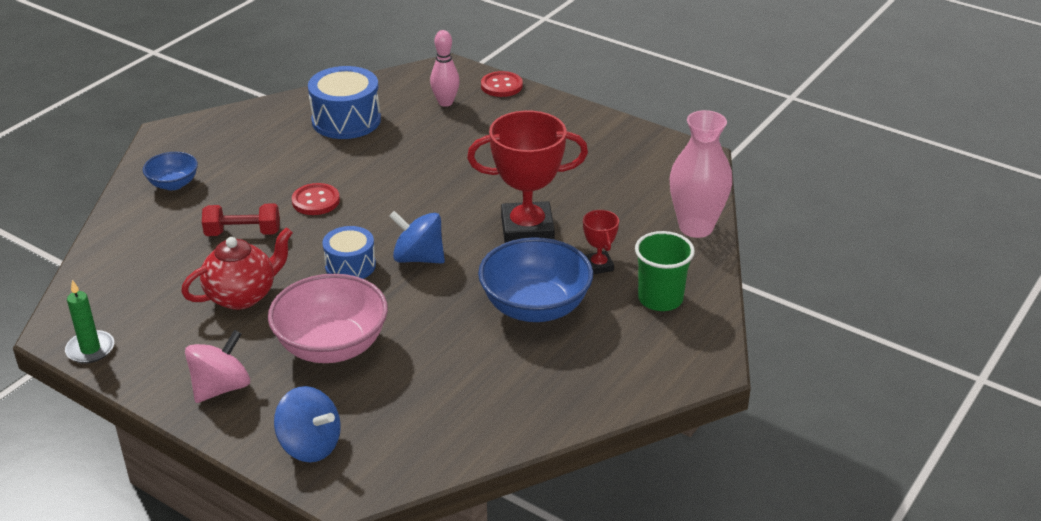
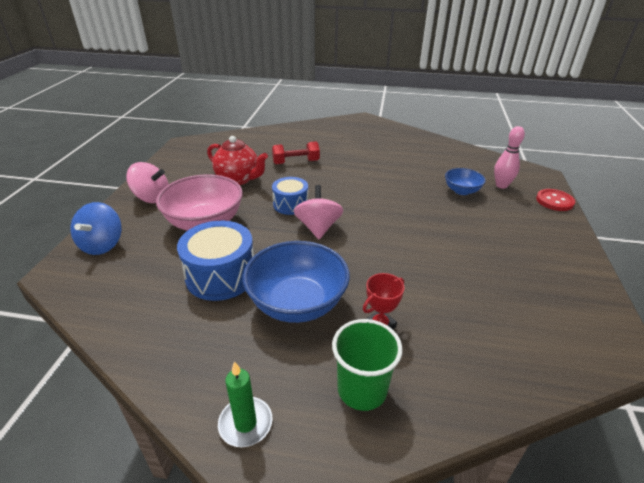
camera: 65 degrees right, 0 degrees up
(90, 349) = (173, 154): green candle -> green candle (245, 423)
(173, 184) = (322, 133): blue bowl -> blue bowl (461, 191)
(243, 233) = (296, 162): red dumbbell -> red dumbbell turned 75 degrees counterclockwise
(316, 201) = (345, 174): red button -> none
(346, 120) = (435, 159): blue drum -> blue drum (221, 275)
(418, 258) = (318, 228): blue spinning top -> pink spinning top
(527, 230) = (393, 268): red trophy -> none
(696, 227) = (501, 384): pink vase -> none

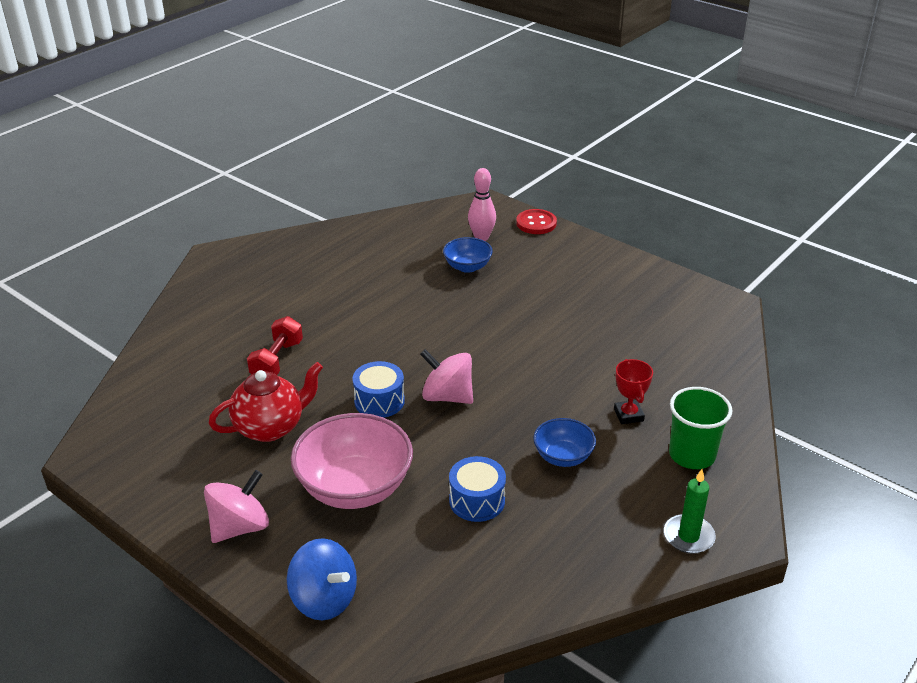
camera: 60 degrees left, 0 degrees up
(221, 275) = (477, 501): blue drum -> blue drum, size x0.63
(297, 303) = (563, 457): blue bowl -> blue bowl, size x0.54

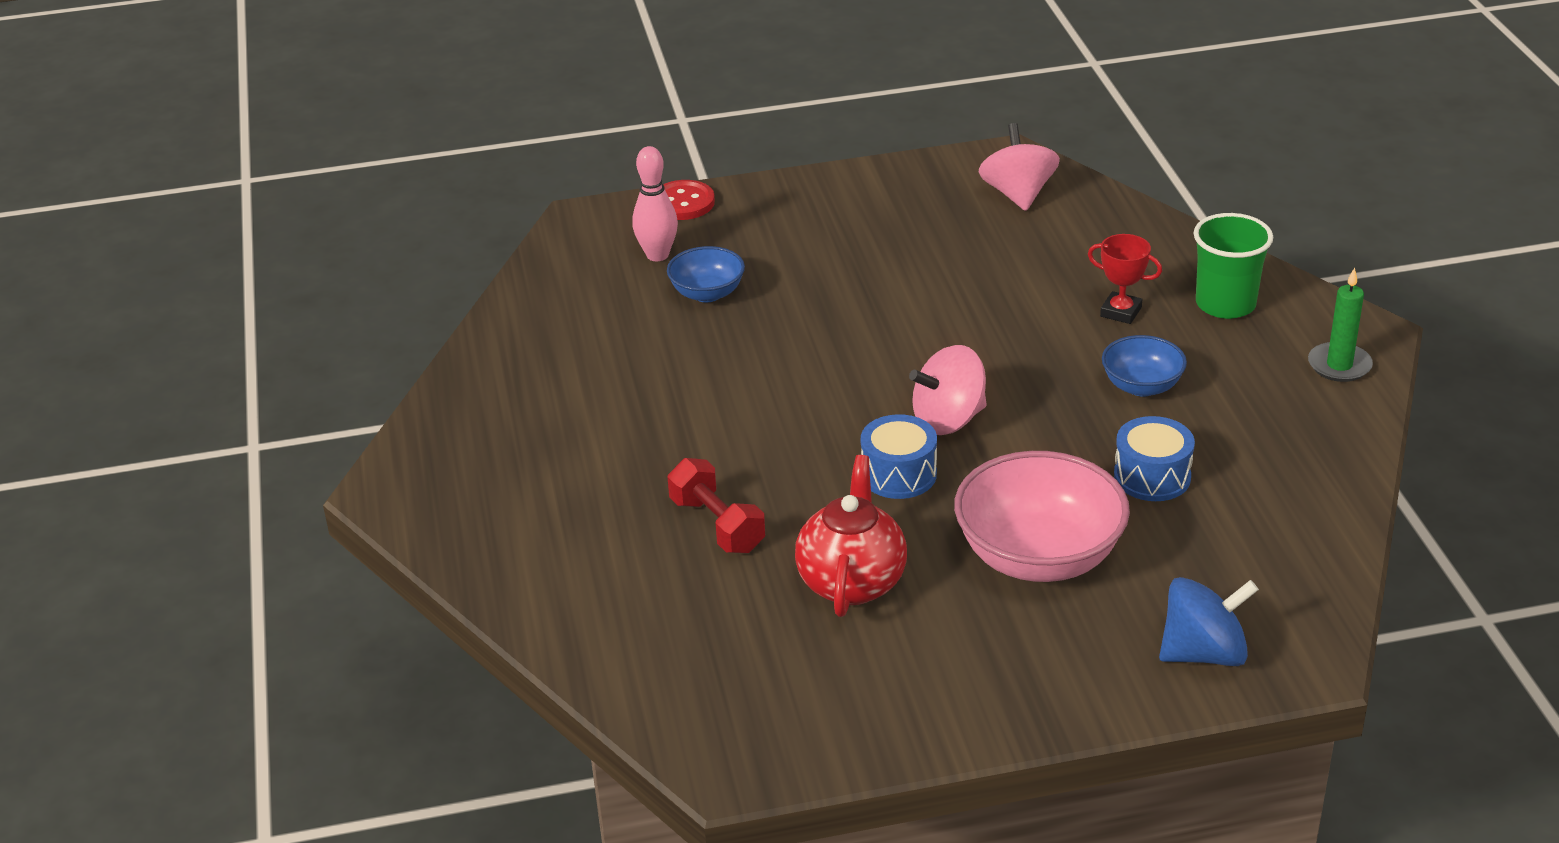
camera: 50 degrees left, 0 degrees up
(240, 527) = (1017, 676): pink spinning top -> pink spinning top (1018, 194)

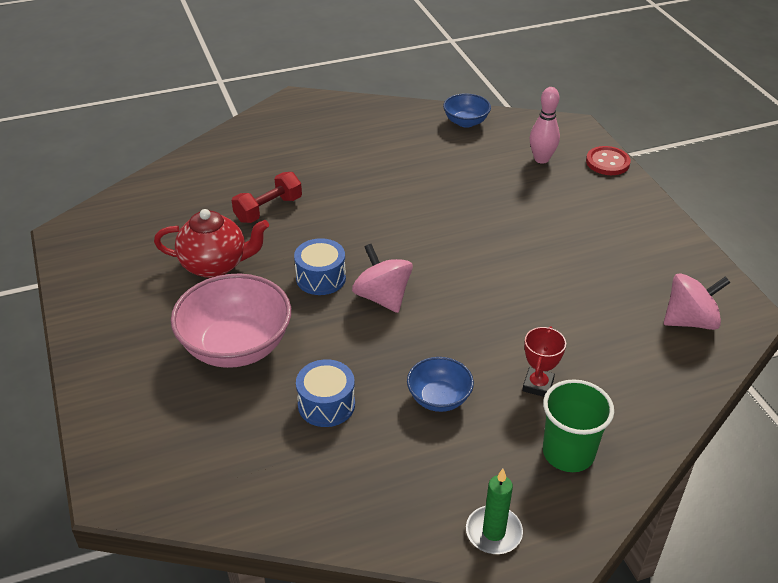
camera: 80 degrees right, 5 degrees up
(707, 293) = (504, 183): blue bowl -> blue bowl (466, 122)
(1203, 653) = (132, 432): blue spinning top -> none

